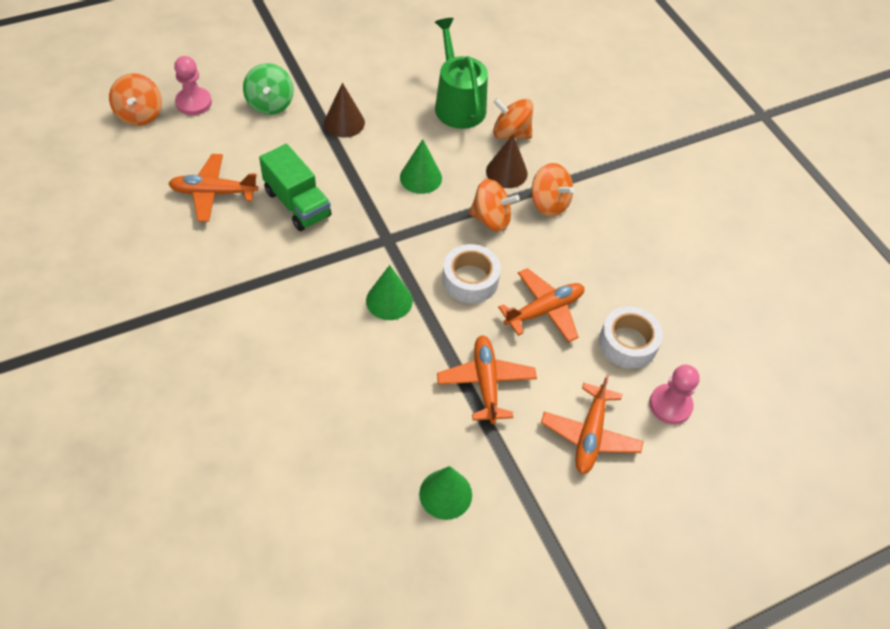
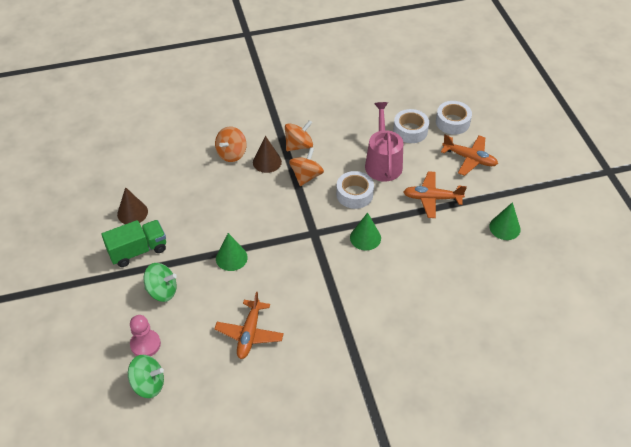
camera: 75 degrees left, 5 degrees down
(140, 114) = (148, 384): orange spinning top -> green spinning top
(297, 204) = (271, 281): green truck -> green truck (138, 250)
(344, 122) = (196, 245): brown cone -> brown cone (132, 213)
(420, 177) = (261, 207): green cone -> green cone (231, 258)
(458, 104) = (195, 177): green watering can -> none
(544, 310) = (383, 163): orange plane -> pink watering can
(670, 405) = (452, 122): pink pawn -> white tape

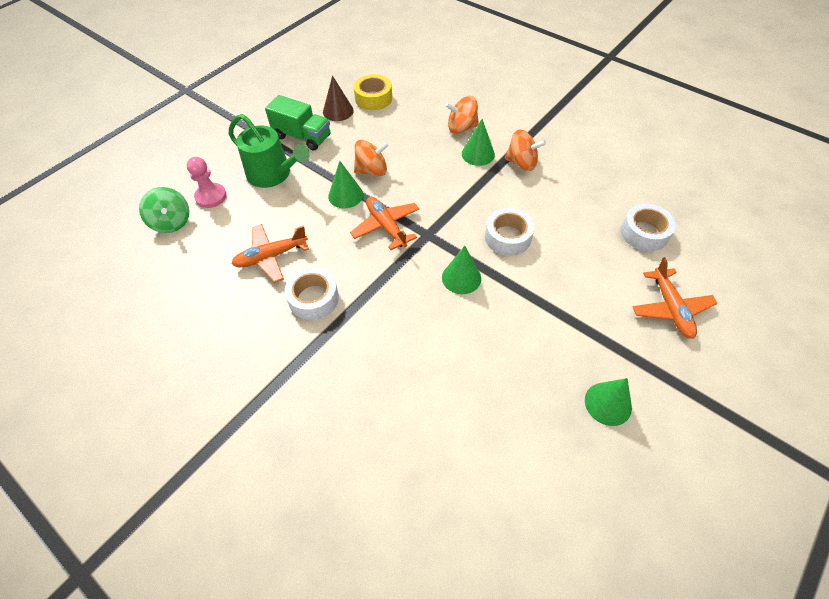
camera: 55 degrees right, 5 degrees up
(142, 183) = (373, 98): none -> yellow tape
(162, 291) = (273, 174): green spinning top -> green watering can
(267, 162) = (478, 154): brown cone -> green cone
(306, 176) = (491, 189): orange spinning top -> orange spinning top (372, 170)
(383, 163) = (573, 236): pink watering can -> none
(432, 198) = (573, 305): orange plane -> orange plane (386, 226)
(452, 122) = (703, 262): white tape -> white tape (313, 299)

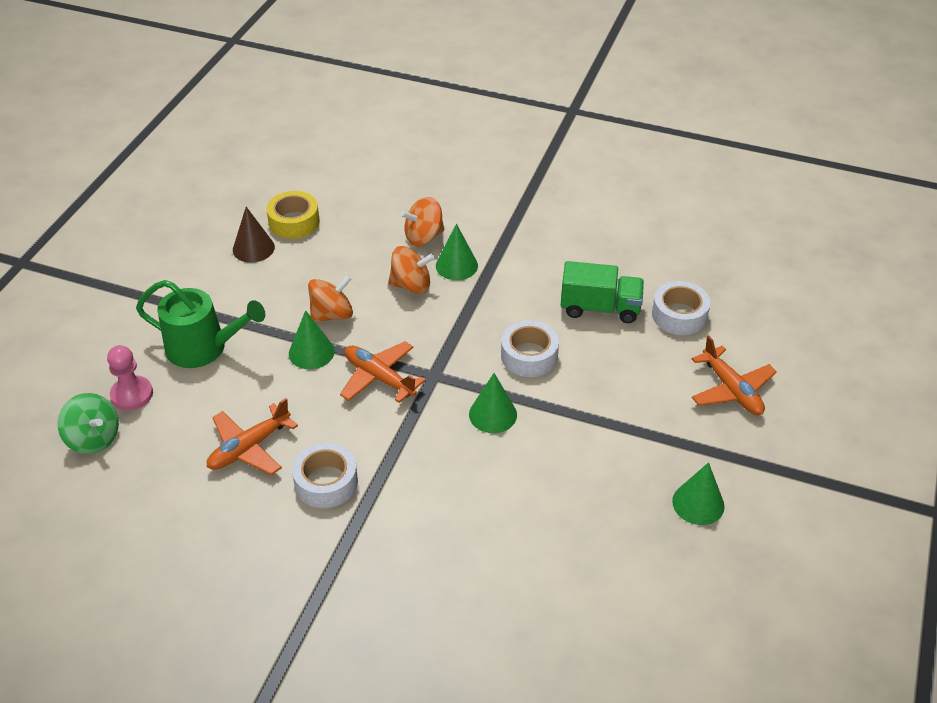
camera: 20 degrees left, 10 degrees down
(302, 136) = (220, 291): green truck -> green truck (600, 308)
(521, 163) = (513, 265): orange spinning top -> orange spinning top (411, 285)

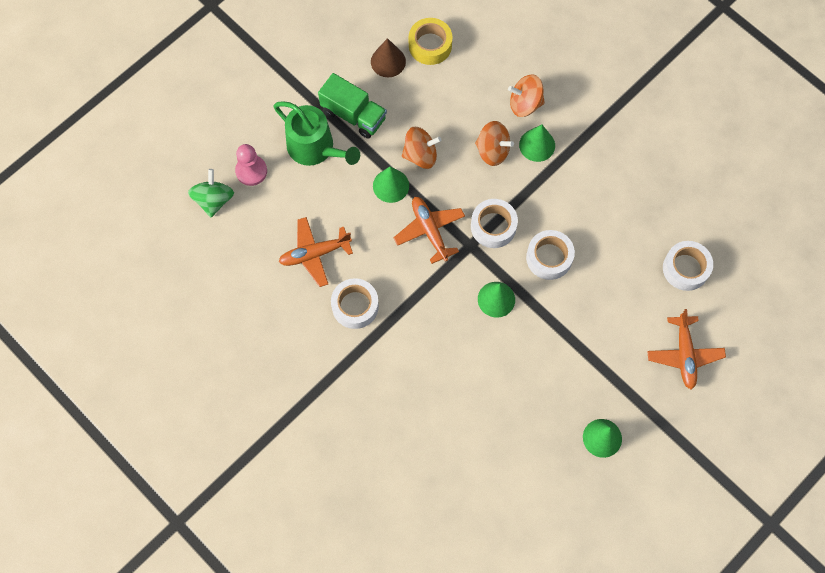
camera: 25 degrees right, 25 degrees up
(94, 438) = (213, 200): green spinning top -> green spinning top turned 150 degrees counterclockwise
(450, 349) = (493, 226): none -> white tape
(600, 308) = (627, 235): green truck -> green truck (353, 115)

